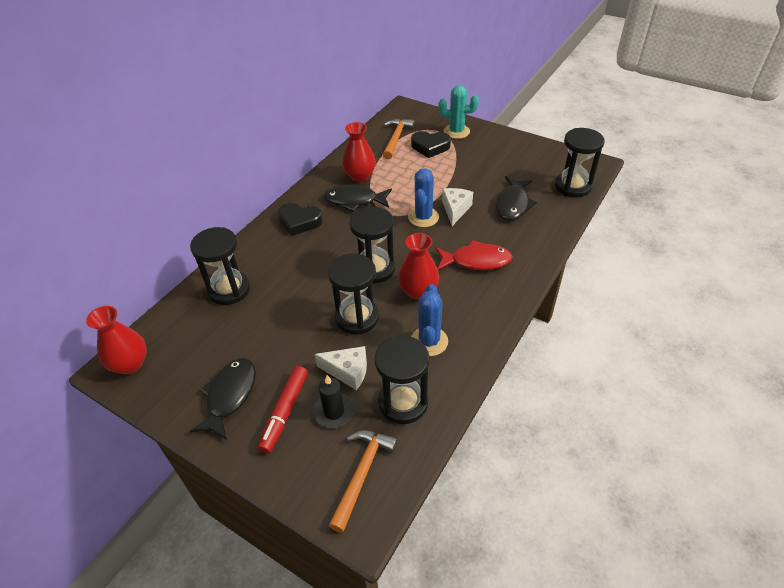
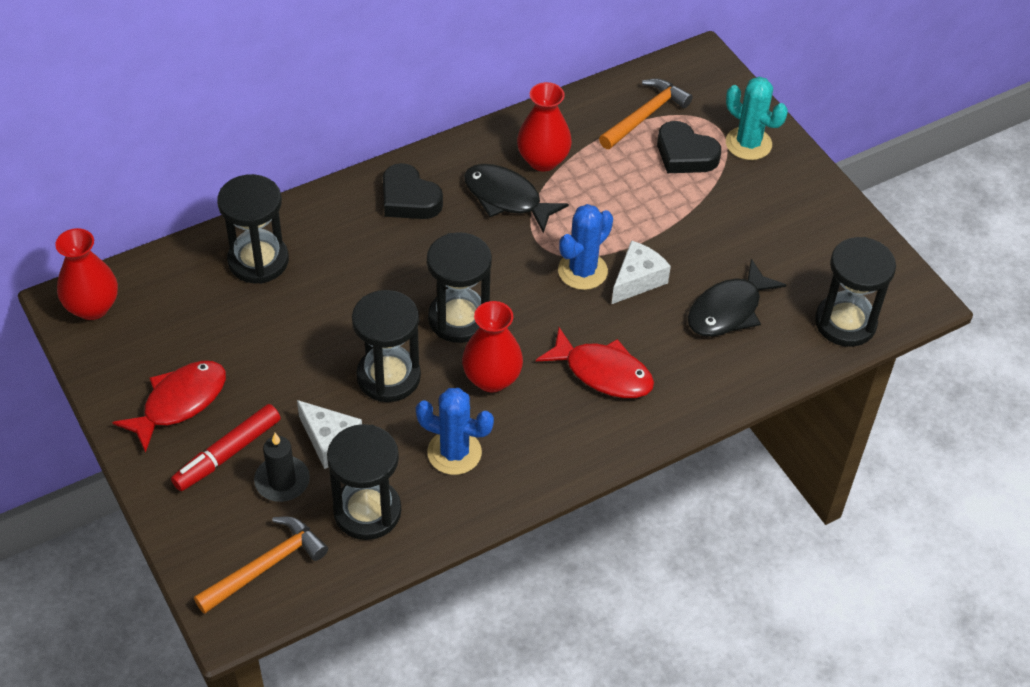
camera: 25 degrees right, 5 degrees up
(230, 396) = (179, 403): black fish -> red fish
(429, 341) = (454, 452): blue cactus -> blue cactus turned 75 degrees clockwise

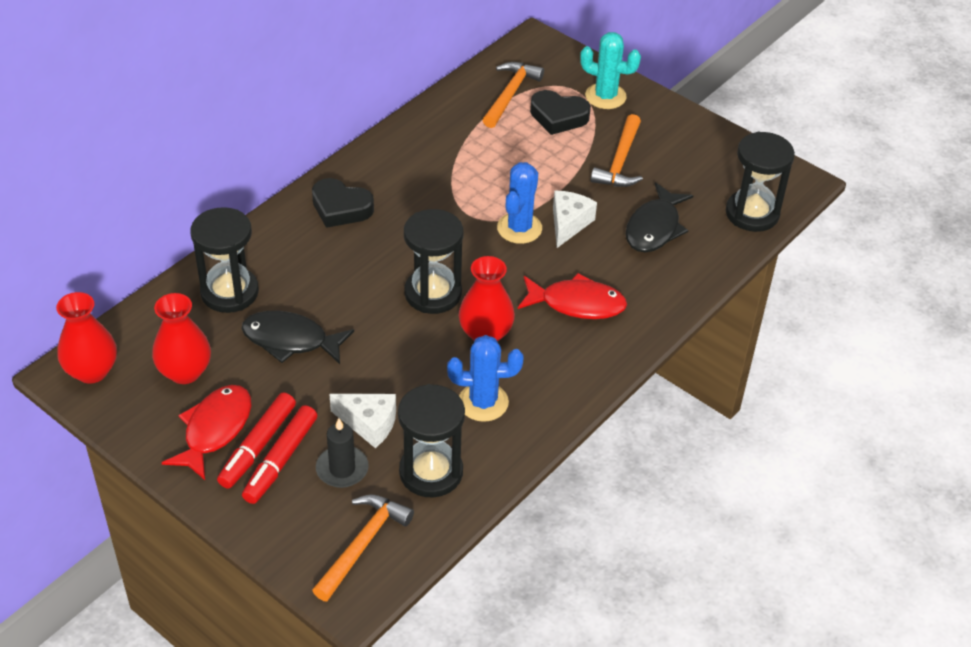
camera: 20 degrees left, 5 degrees down
(212, 432) = (258, 446): none -> red marker
(388, 377) = (394, 356): black hourglass -> none
(507, 198) = (426, 187): black fish -> black fish (290, 340)
(543, 160) = (442, 149): red vase -> red vase (185, 372)
(727, 223) = (619, 161): none -> orange hammer

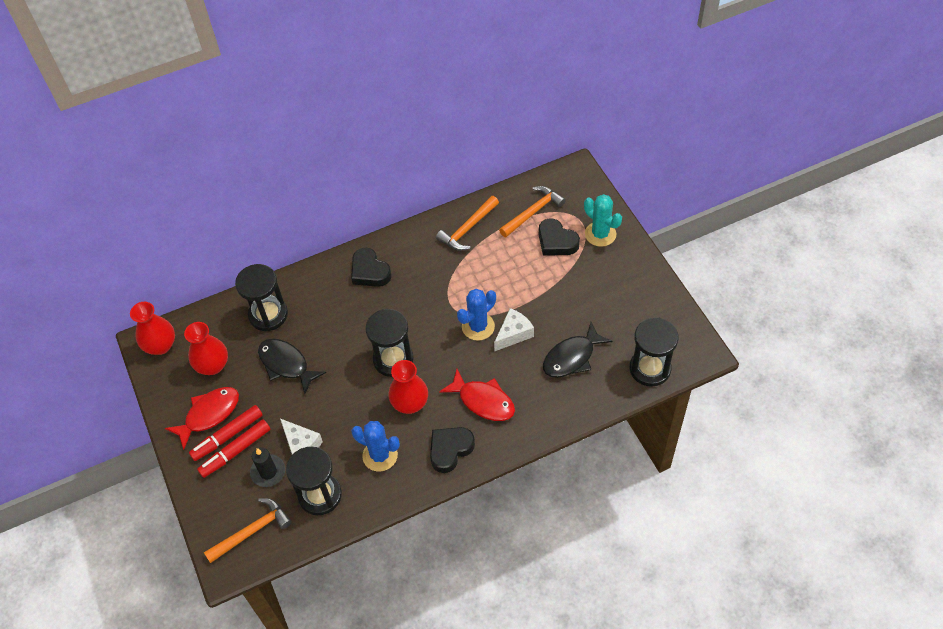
camera: 30 degrees right, 10 degrees up
(569, 368) = (450, 450): none -> black heart
(619, 161) = (579, 293): orange hammer -> orange hammer (467, 229)

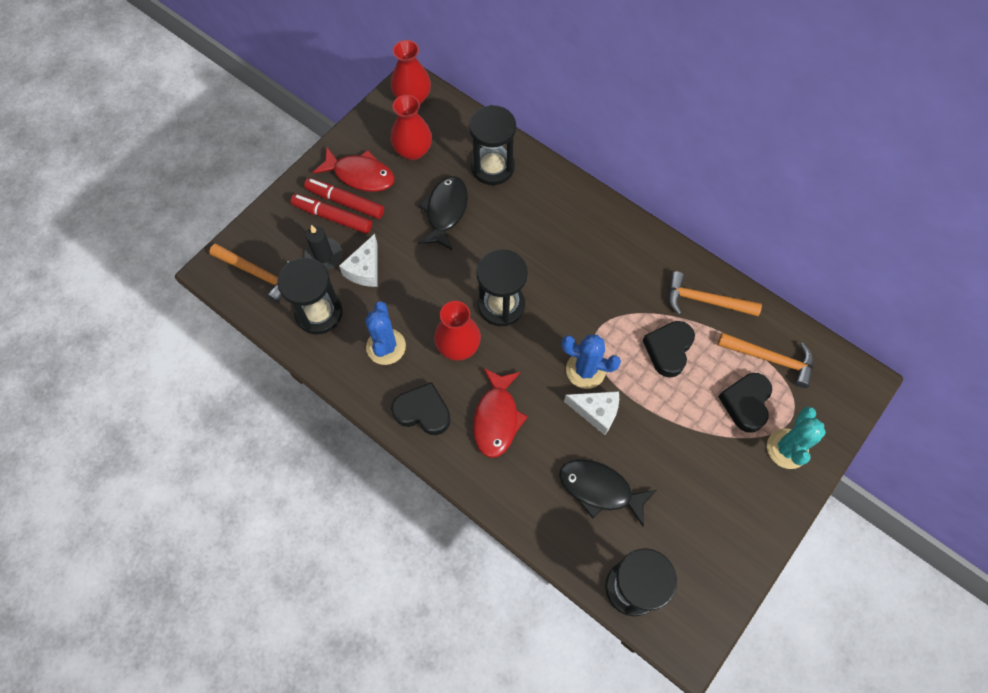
camera: 60 degrees right, 10 degrees up
(370, 271) = (593, 231): black heart -> black heart (668, 350)

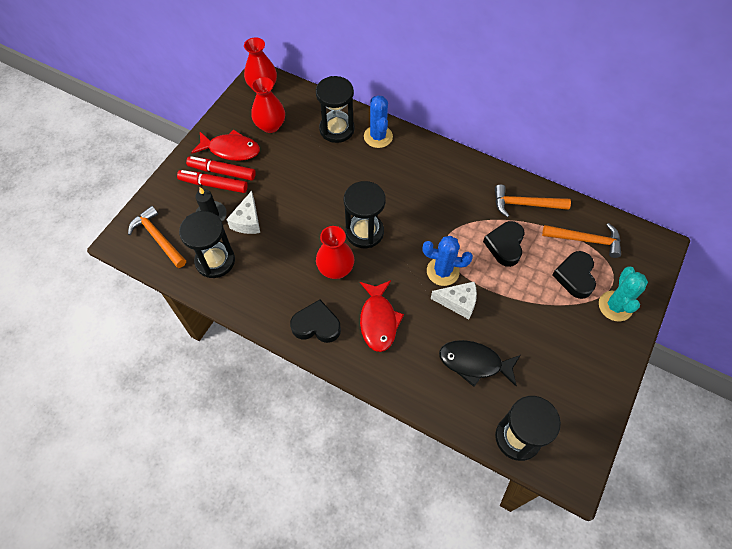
camera: 10 degrees left, 5 degrees down
(258, 274) = (158, 238): orange hammer -> orange hammer turned 150 degrees counterclockwise
(386, 347) = (276, 278): blue cactus -> blue cactus (378, 136)
(445, 211) = (305, 167): black fish -> none

